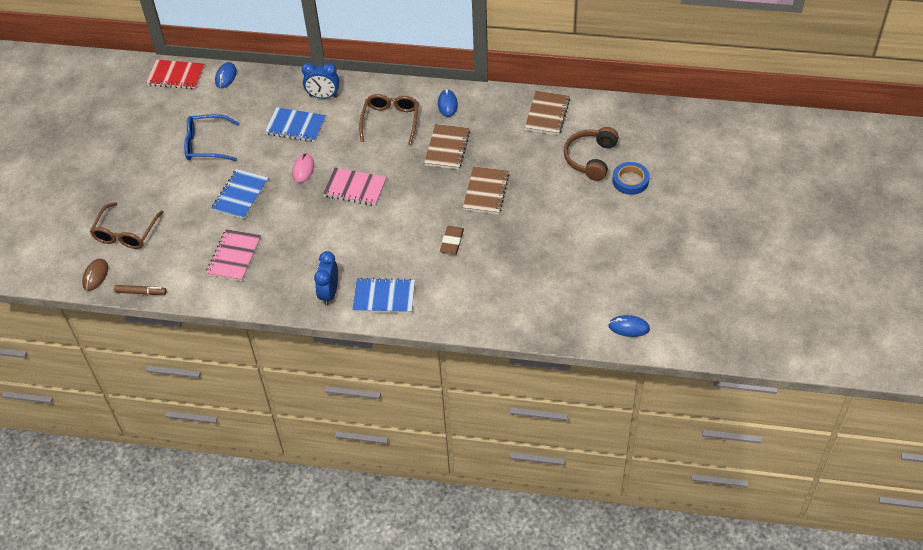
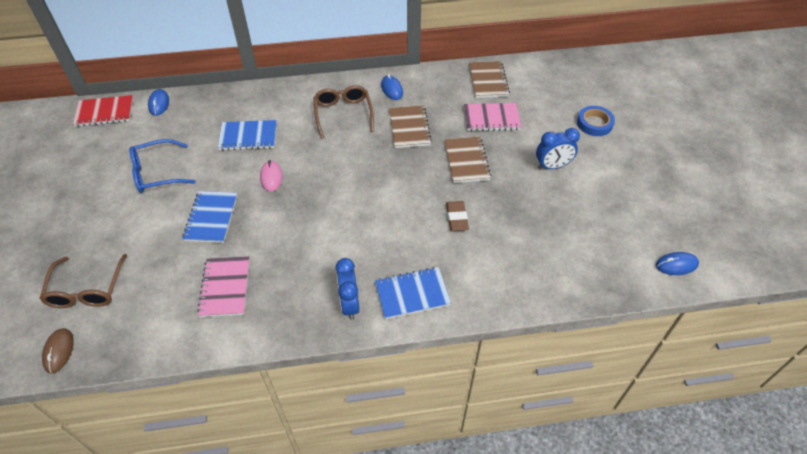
camera: 20 degrees left, 0 degrees up
(141, 292) = (122, 358): brown marker -> none
(323, 96) = (266, 104): blue clock -> blue clock (552, 166)
(355, 188) = (333, 185): pink notebook -> pink notebook (491, 118)
(590, 158) = (548, 111): brown headphones -> none

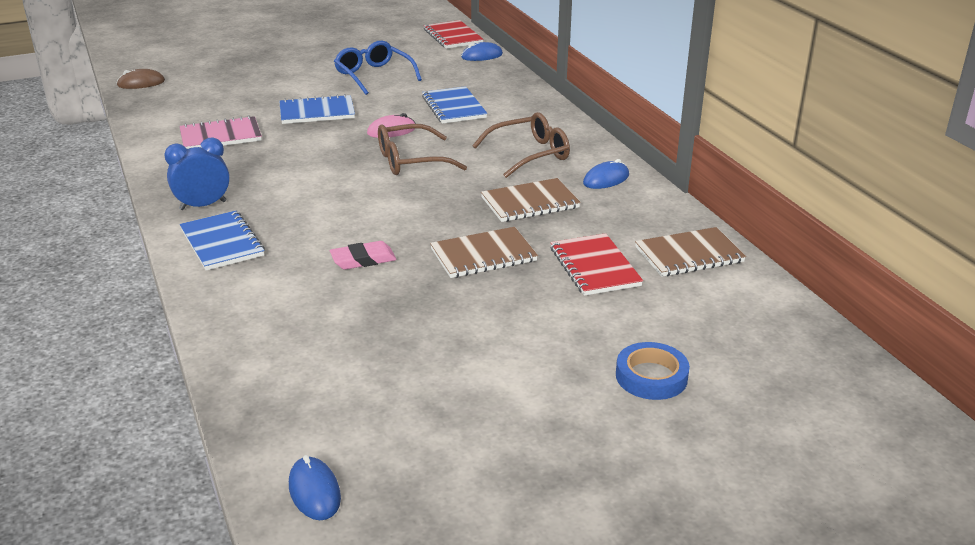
camera: 75 degrees right, 20 degrees down
(86, 290) = (210, 79): brown glasses -> brown glasses (410, 161)
(457, 218) = (363, 259): brown eraser -> pink eraser
(491, 118) = (594, 267): pink notebook -> red notebook
(552, 166) = (510, 335): blue clock -> none

